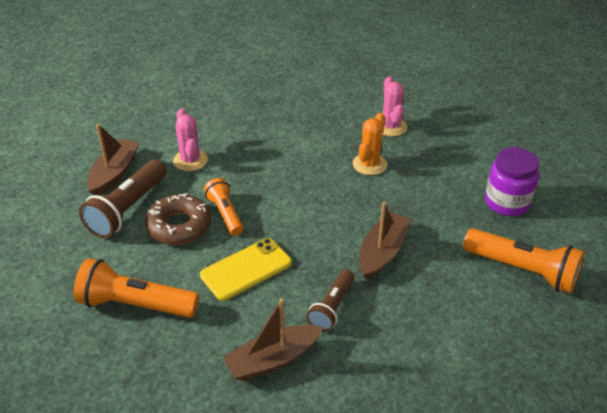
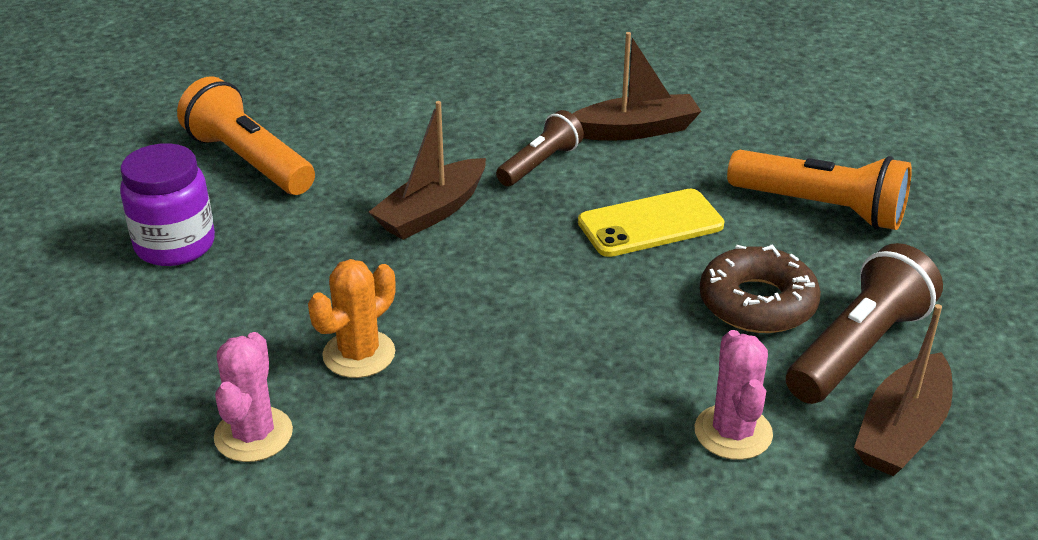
camera: 165 degrees left, 5 degrees down
(225, 214) = (671, 309): orange flashlight -> none

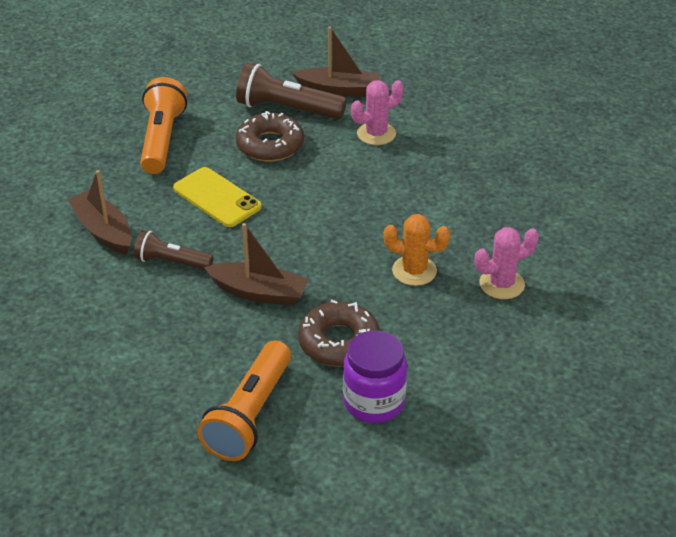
camera: 115 degrees left, 5 degrees up
(291, 248) = (339, 342): none -> brown donut

